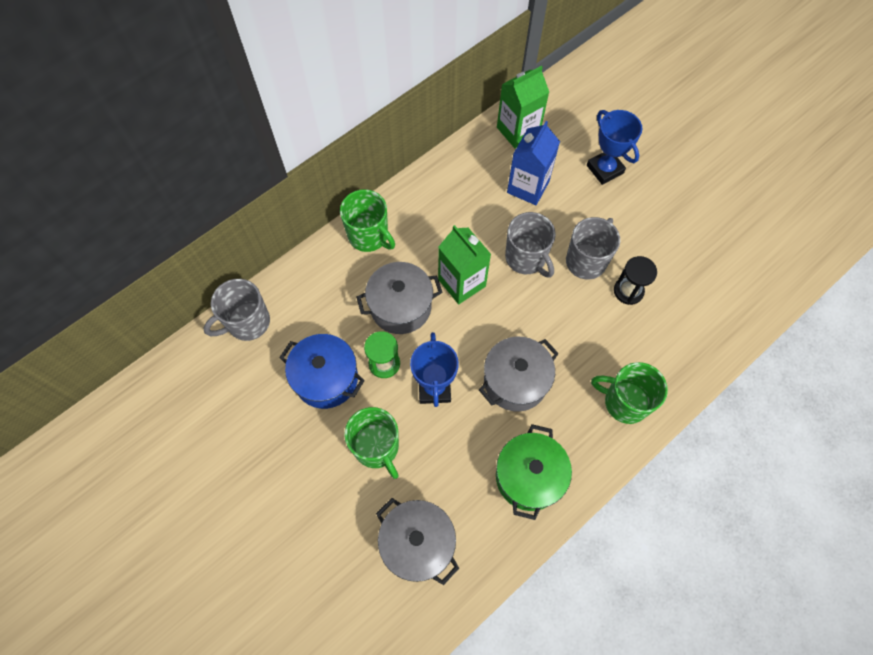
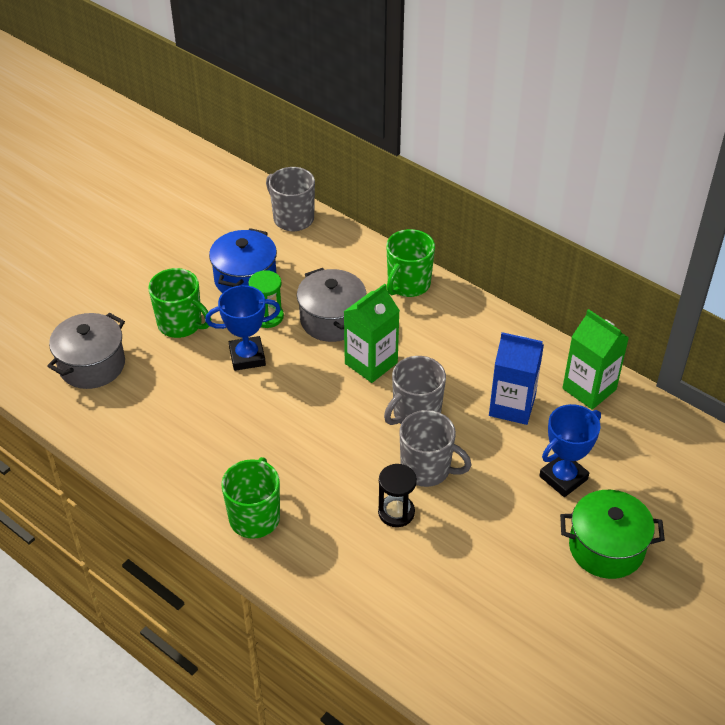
camera: 80 degrees right, 20 degrees down
(377, 447) = (181, 324): green mug -> green mug turned 105 degrees counterclockwise
(515, 381) = (265, 419): grey pot -> none
(529, 477) = (162, 441): green pot -> green pot (606, 548)

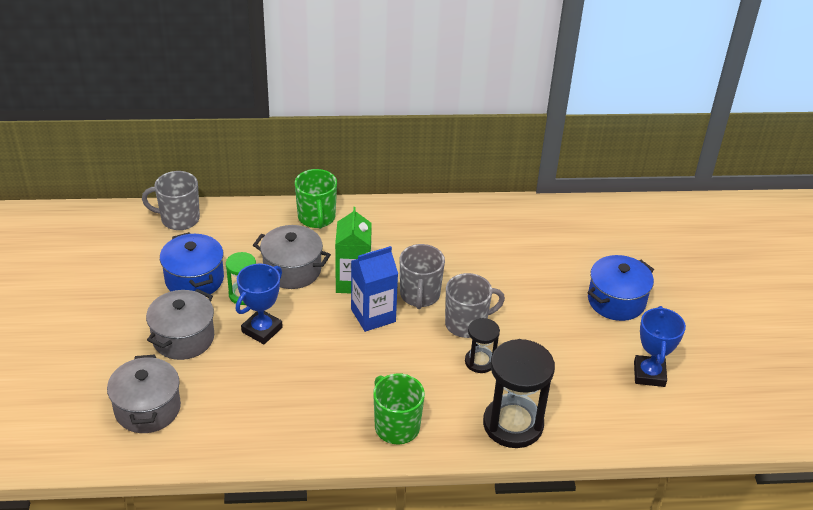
camera: 45 degrees left, 5 degrees down
(181, 324) = (183, 338): green mug -> grey pot
(356, 591) = (513, 424): none -> black hourglass
(512, 406) = (471, 254): blue carton -> blue carton (373, 315)
(563, 478) = (549, 277): blue trophy -> blue trophy (649, 374)
(589, 389) = (503, 217): green carton -> none
(606, 548) = (616, 301): green pot -> blue pot

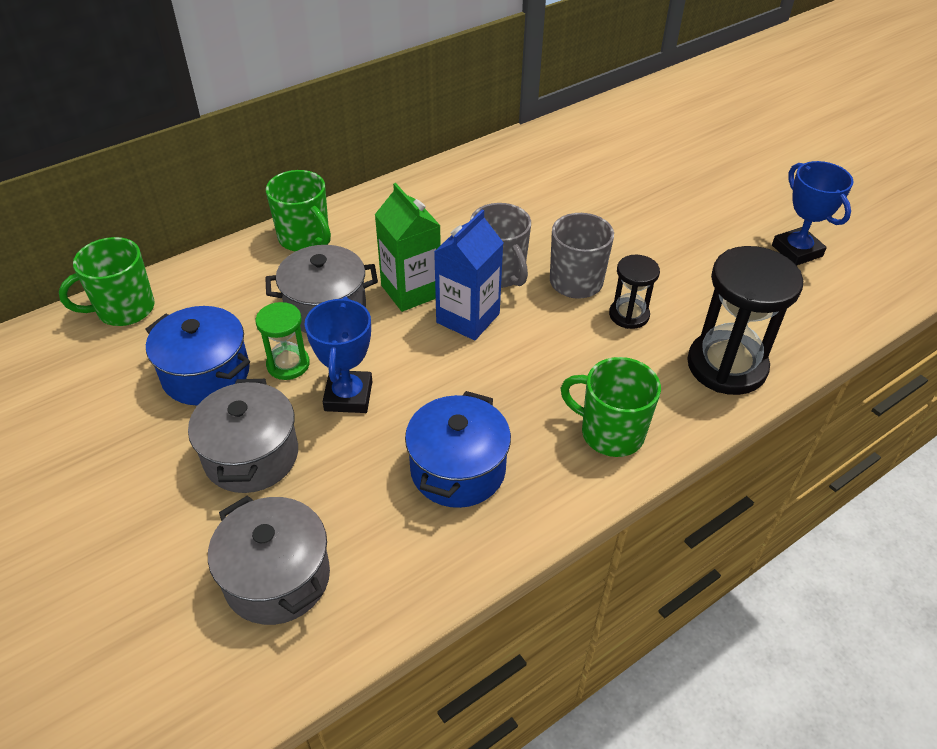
camera: 30 degrees left, 5 degrees up
(179, 219) = (124, 309): grey mug -> green mug
(616, 301) = (696, 194): blue pot -> blue pot (458, 469)

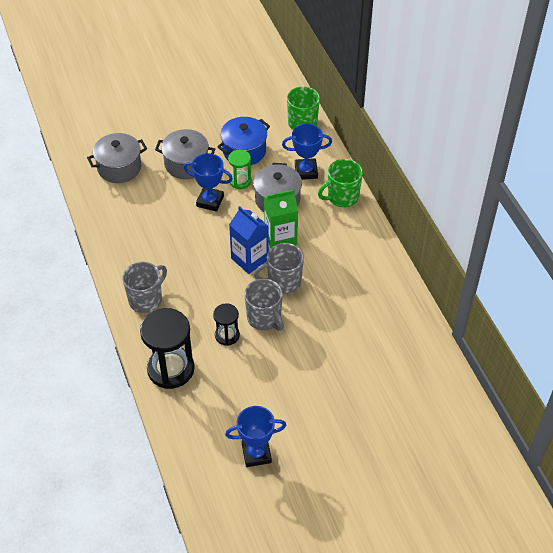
camera: 105 degrees right, 5 degrees up
(252, 286) = (306, 171): none -> blue trophy
(458, 469) = (148, 234): blue pot -> none
(610, 432) = (146, 299): green mug -> grey mug

